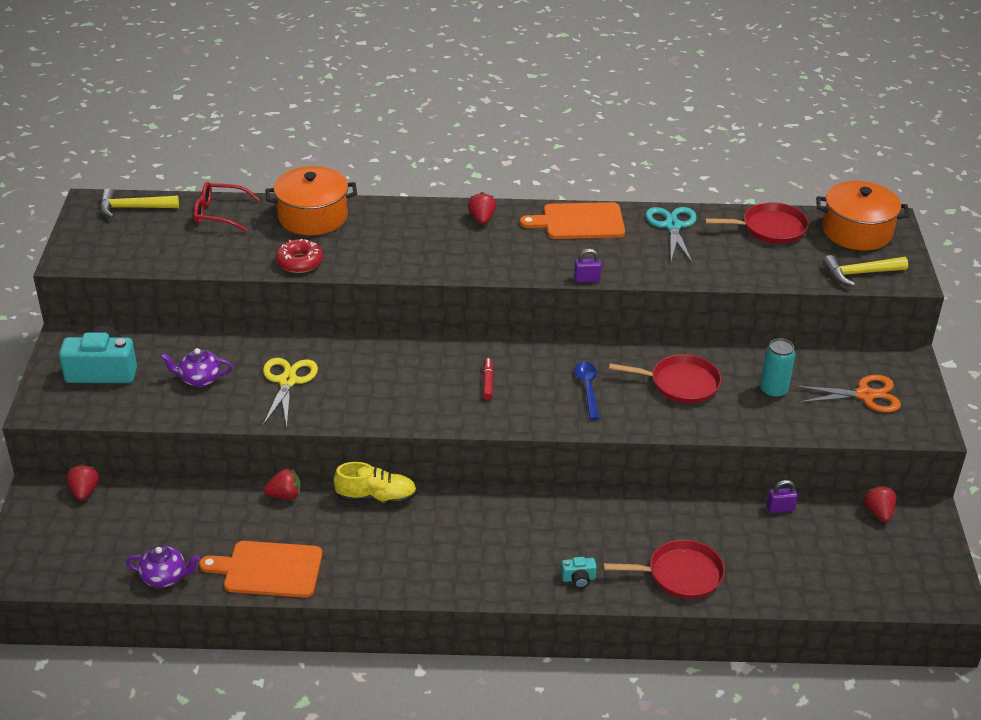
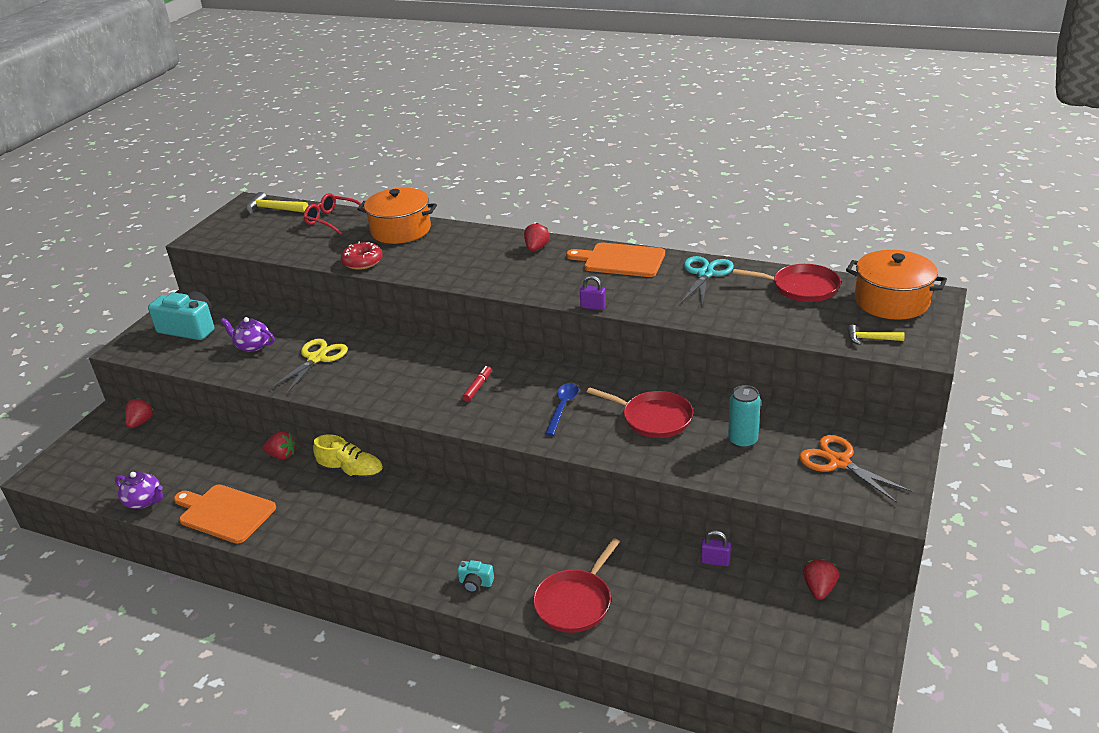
camera: 25 degrees right, 5 degrees down
(681, 574) = (575, 602): red pan -> red pan turned 105 degrees clockwise
(859, 274) = (870, 339): yellow hammer -> yellow hammer, size x0.63
(865, 395) = (838, 462): orange scissors -> orange scissors turned 150 degrees counterclockwise

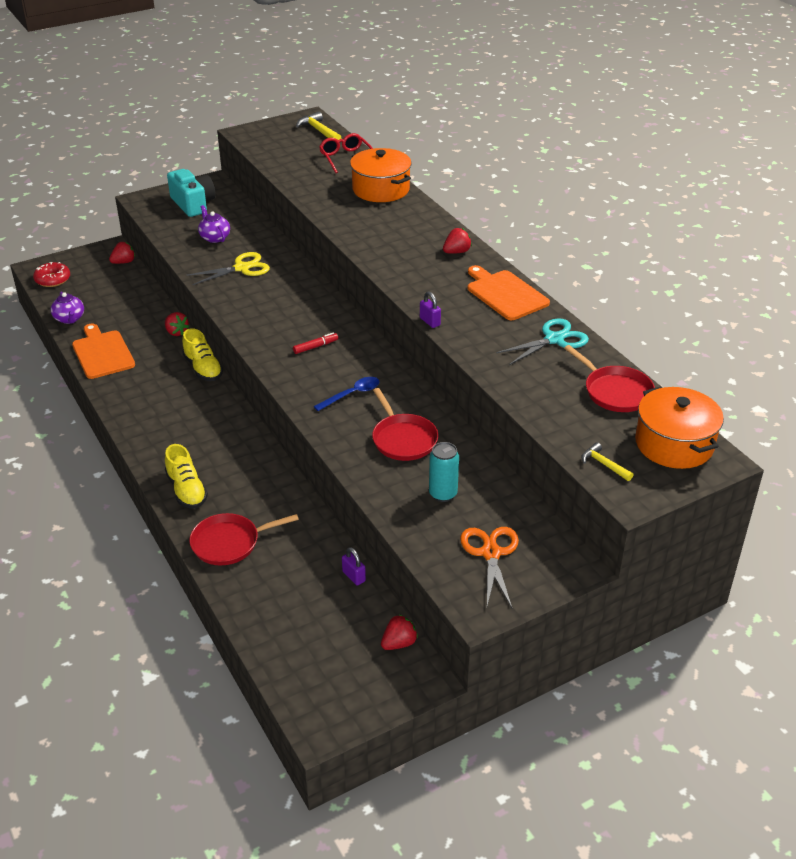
camera: 35 degrees right, 5 degrees up
(362, 262) = (322, 203): red donut -> red donut (53, 279)
(475, 583) = (186, 490): turquoise camera -> yellow shoe

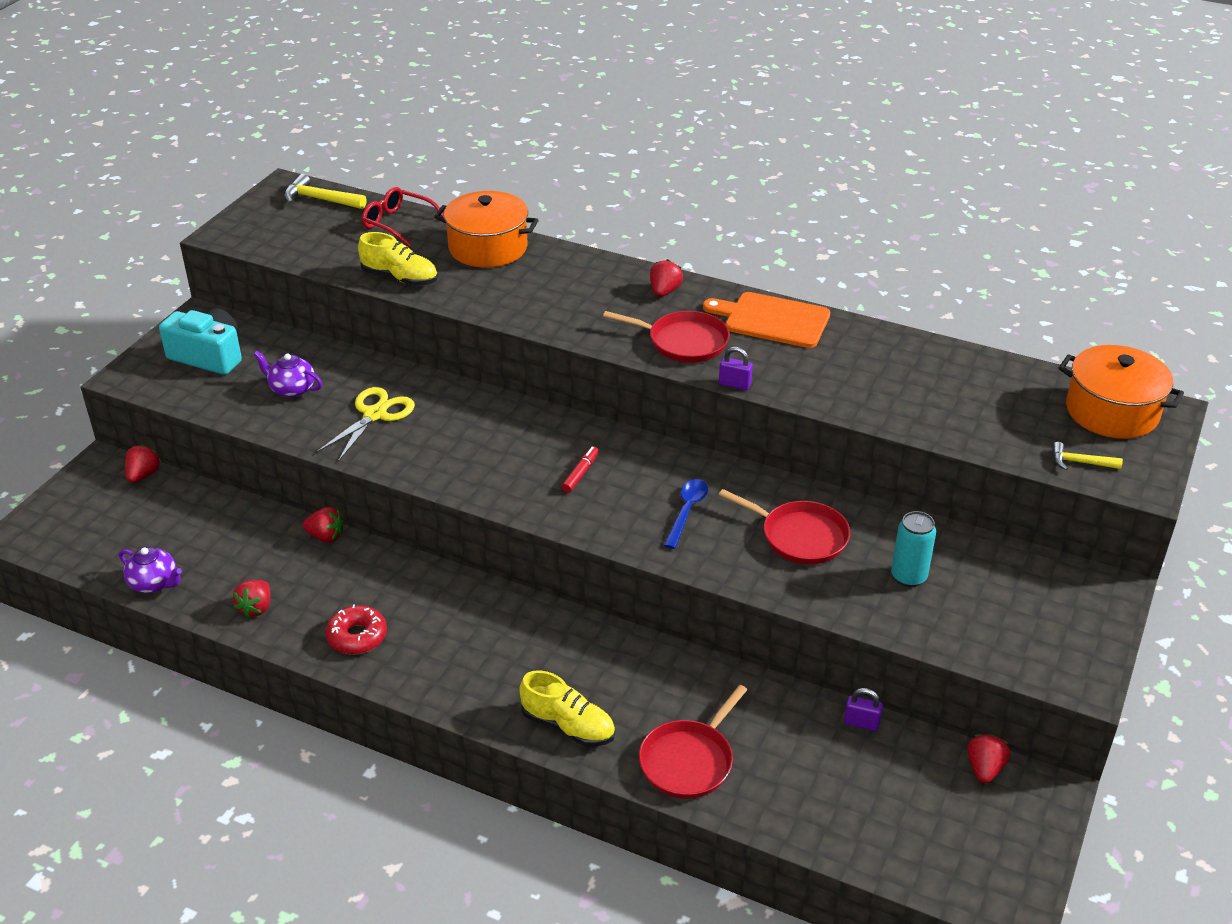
camera: 35 degrees left, 0 degrees up
(53, 279) = (64, 541): red donut -> red donut (357, 637)
(102, 353) = (256, 608): orange cutting board -> red strawberry
(203, 368) = (414, 567): yellow shoe -> yellow shoe (400, 278)
(491, 553) = (1024, 616): orange scissors -> none
(554, 339) = (879, 350): turquoise scissors -> none
(615, 392) = (1000, 381): red pan -> red pan (684, 342)

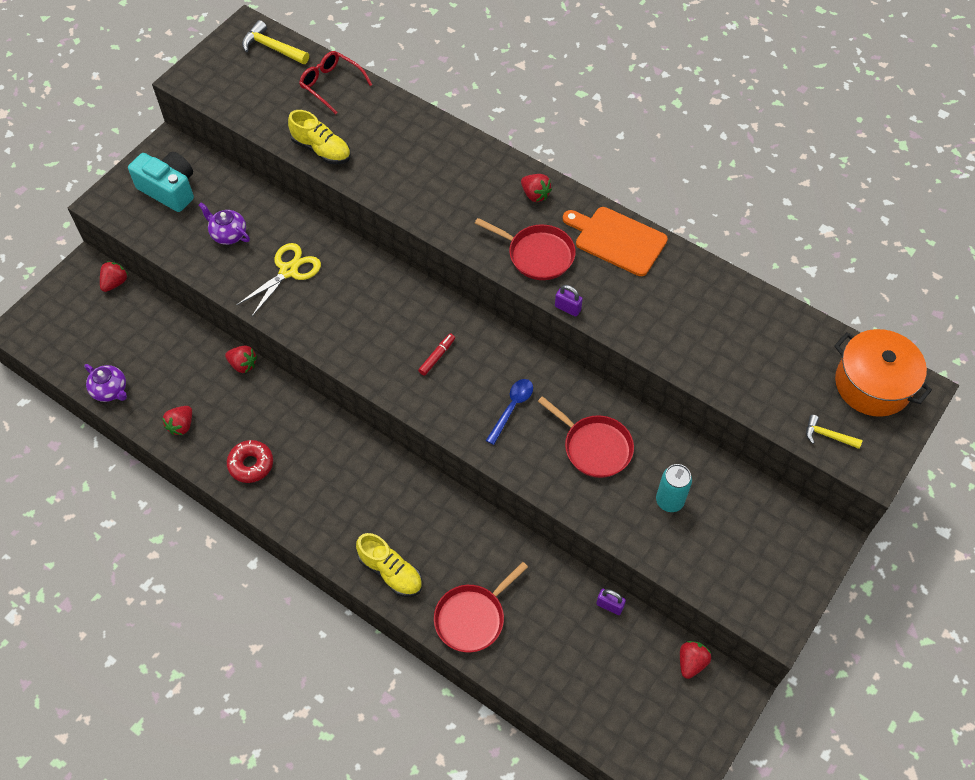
camera: 10 degrees right, 20 degrees up
(488, 248) = (400, 123): orange pot -> none
(664, 291) = (535, 195): red strawberry -> red strawberry turned 105 degrees clockwise

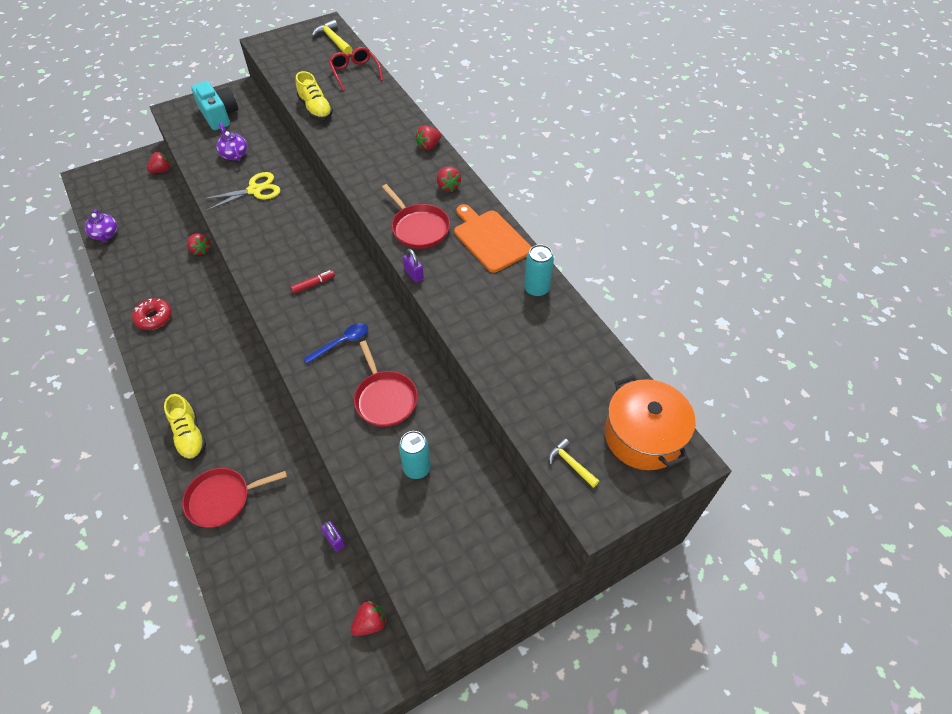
camera: 25 degrees right, 5 degrees down
(181, 425) = (130, 274): red strawberry -> red strawberry (429, 146)
(695, 278) = (536, 289): none -> turquoise can

